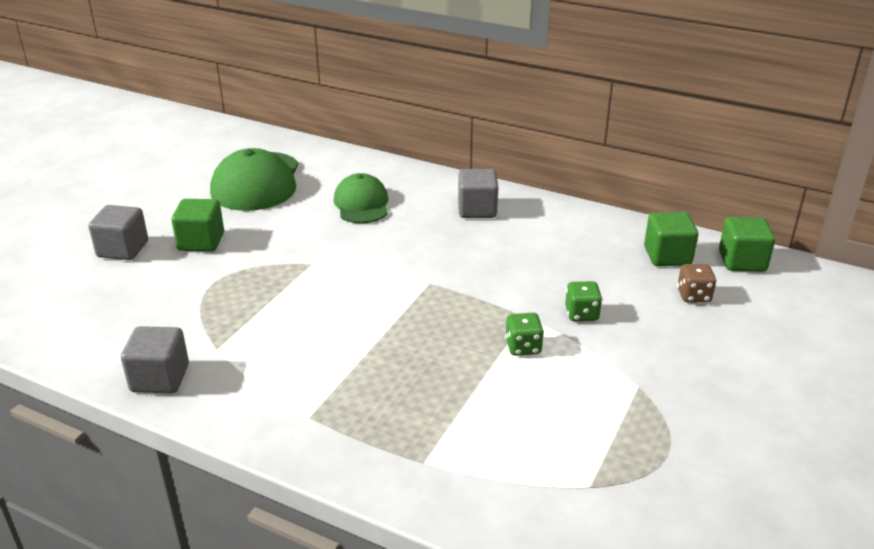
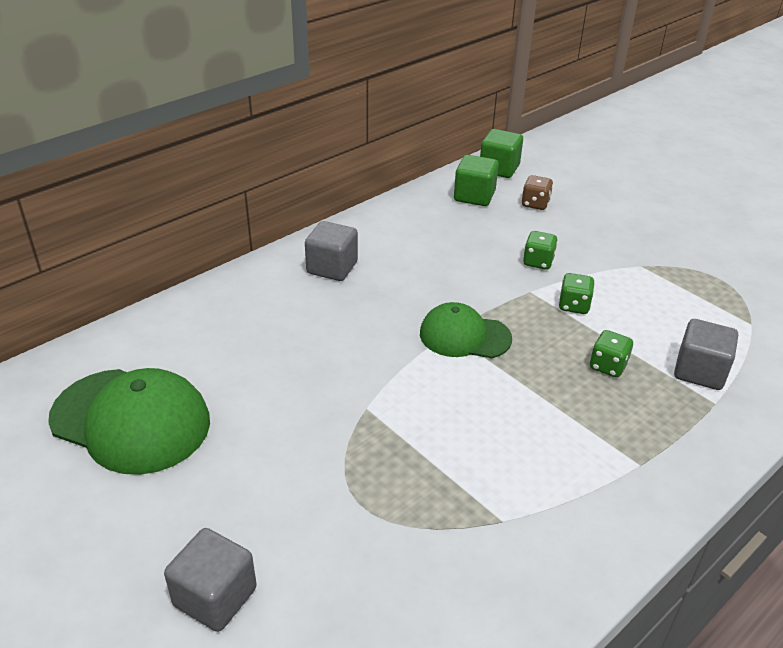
camera: 70 degrees left, 5 degrees up
(160, 378) = (544, 585): grey cube -> grey cube (699, 371)
(201, 242) = (252, 502): green cube -> none
(361, 204) = (261, 342): green cap -> green cap (464, 336)
(439, 381) = (608, 366): none -> green dice

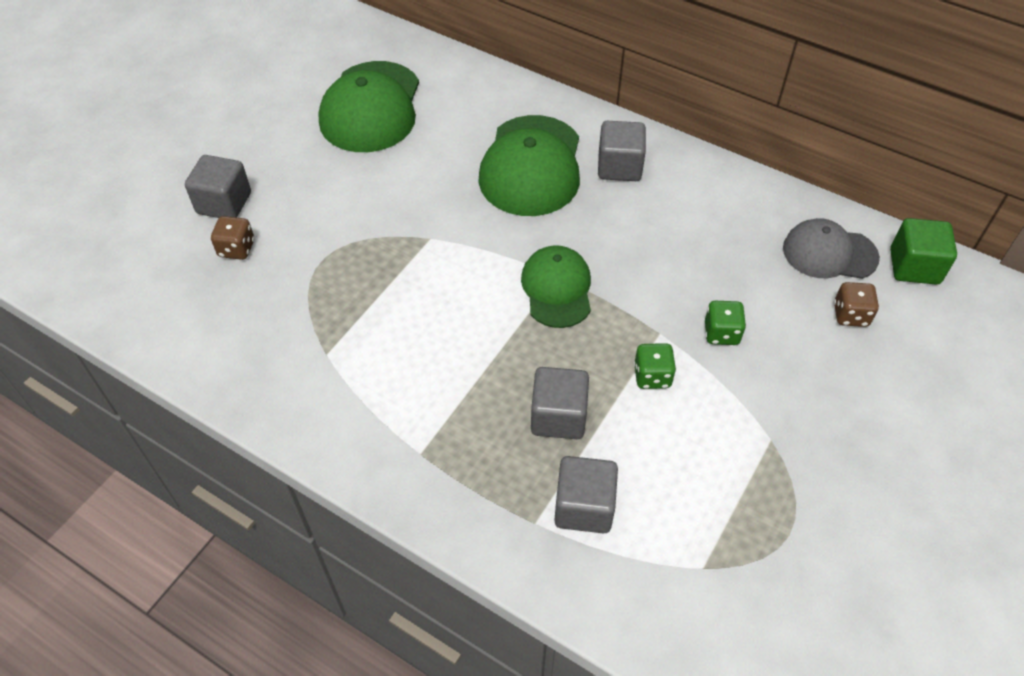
camera: 75 degrees right, 15 degrees up
(301, 318) = (531, 166): none -> green cap
(307, 591) = (236, 249): none -> brown dice
(474, 196) = (829, 253): green cube -> grey cap
(608, 366) = (558, 417): green dice -> grey cube

